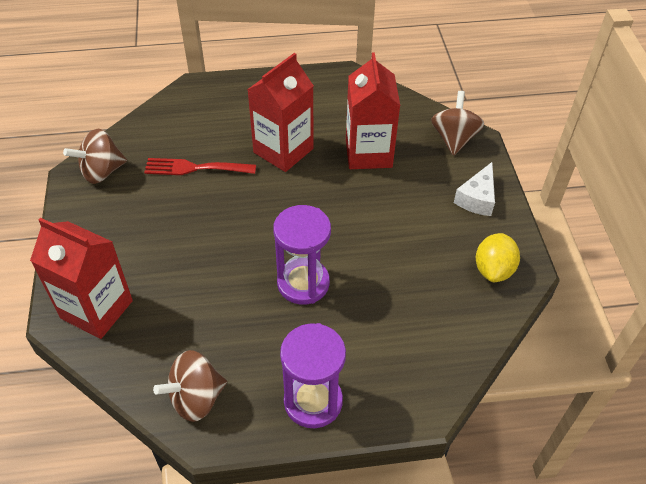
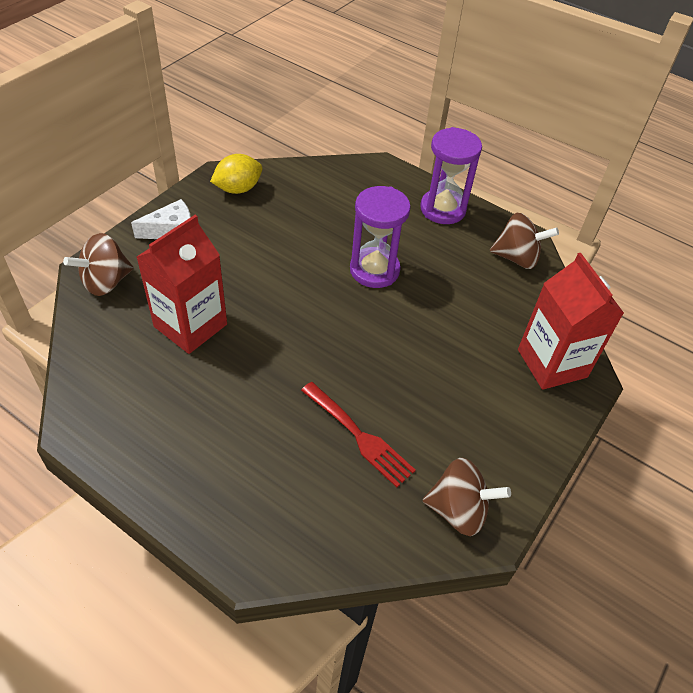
camera: 140 degrees left, 0 degrees up
(283, 150) = (257, 388): red carton -> none

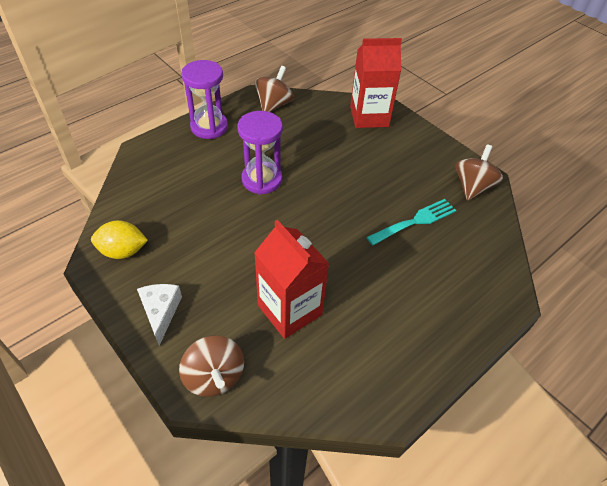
camera: 75 degrees left, 0 degrees up
(238, 189) = (123, 251): yellow lemon -> yellow lemon turned 75 degrees counterclockwise
(359, 436) = (415, 221): red fork -> turquoise fork

